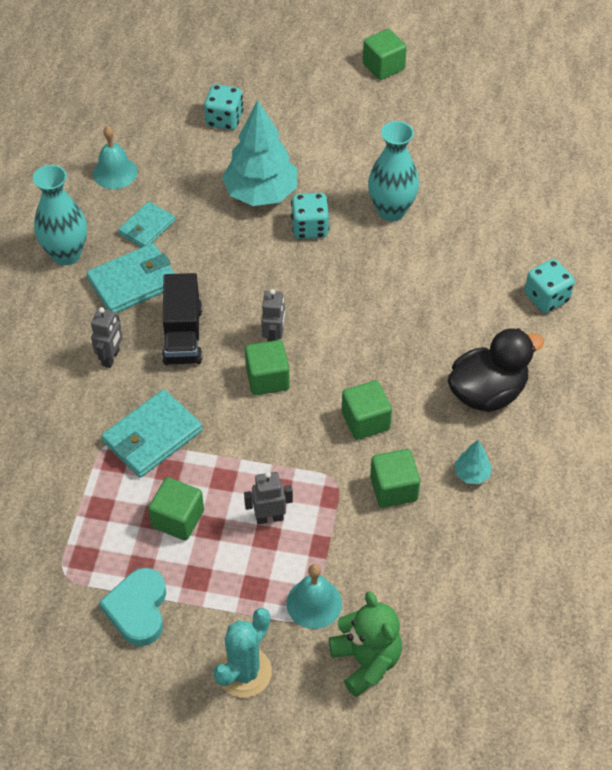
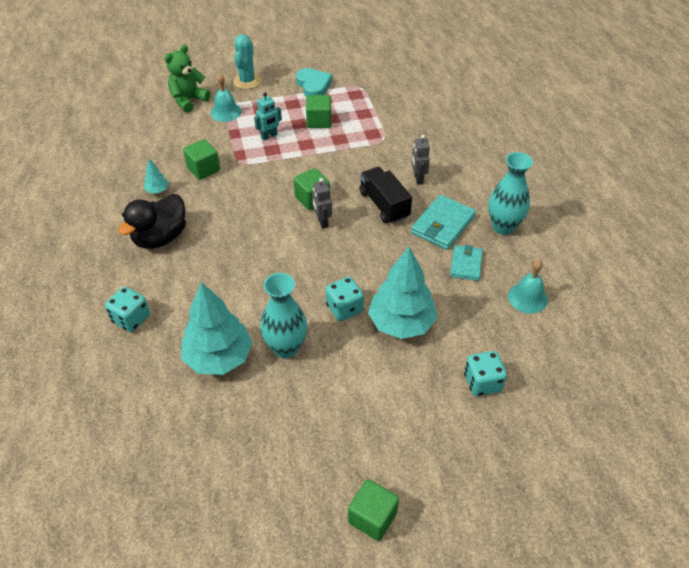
camera: 155 degrees right, 5 degrees down
(152, 436) = (360, 150): turquoise wallet -> none
(269, 517) = (269, 136): grey robot -> turquoise robot
(365, 421) = (236, 196): green cube -> none
(366, 661) = (188, 100): green teddy bear -> green teddy bear turned 90 degrees clockwise
(463, 225) = (219, 357): none -> turquoise tree

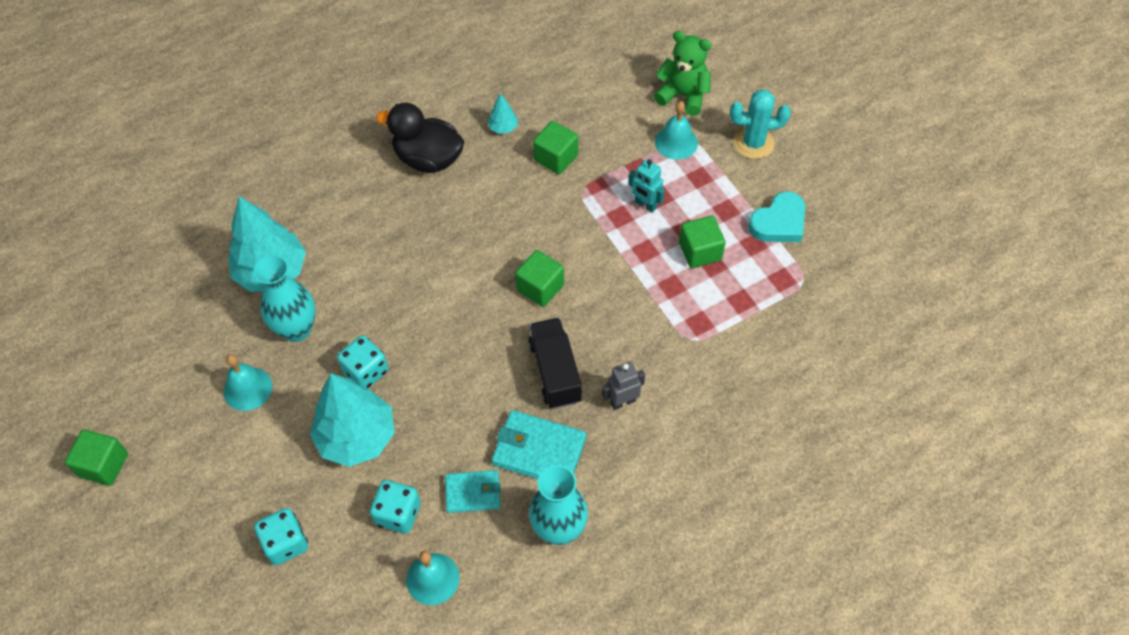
camera: 75 degrees right, 10 degrees up
(131, 319) = (306, 178): turquoise dice -> turquoise dice (398, 514)
(322, 222) = (502, 310): grey robot -> none
(331, 391) = (248, 388): none -> turquoise bell
(384, 205) = (555, 372): black truck -> black truck turned 60 degrees counterclockwise

